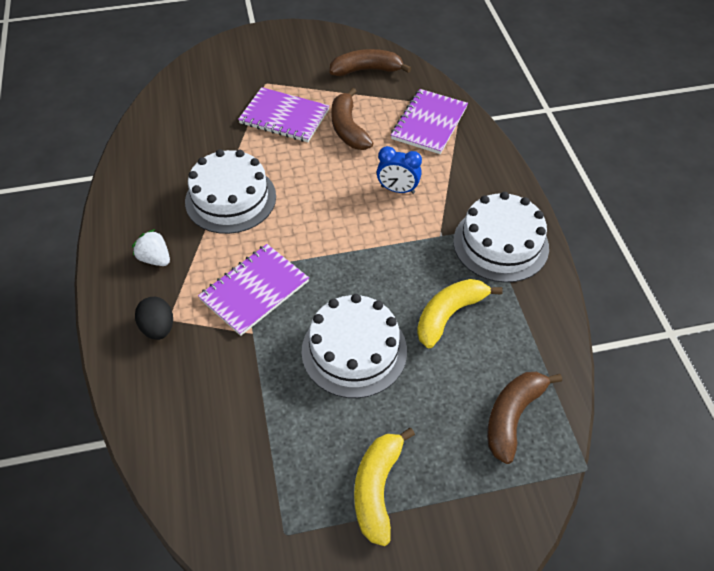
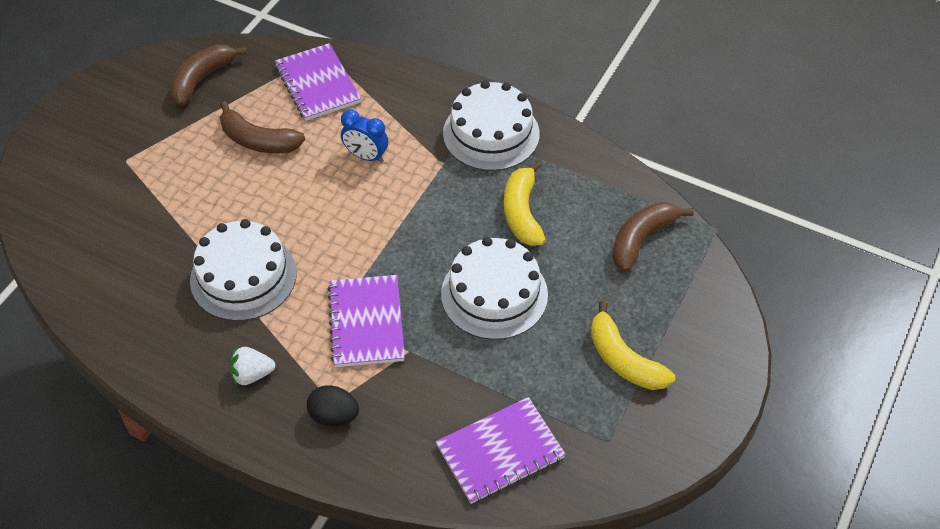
camera: 50 degrees left, 0 degrees up
(284, 117) = (188, 175): purple notebook -> purple notebook (500, 452)
(397, 190) = (366, 156): blue clock -> blue clock turned 60 degrees clockwise
(512, 416) = (641, 239): brown banana -> brown banana turned 60 degrees clockwise

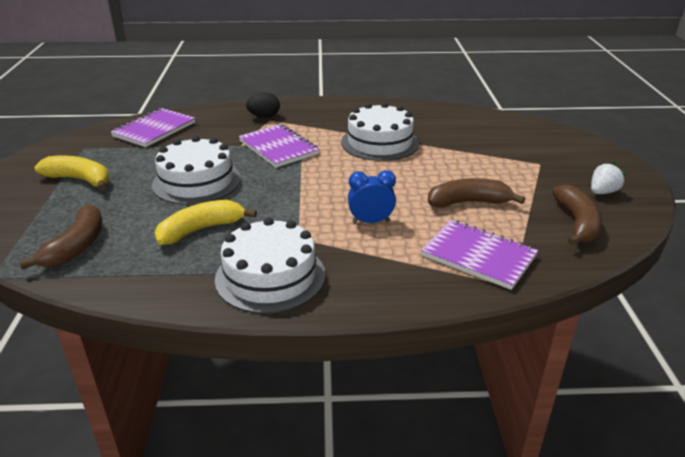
camera: 150 degrees right, 20 degrees down
(252, 374) = (326, 116): white strawberry -> white strawberry (602, 192)
(522, 213) = (201, 229): yellow banana -> yellow banana turned 90 degrees counterclockwise

